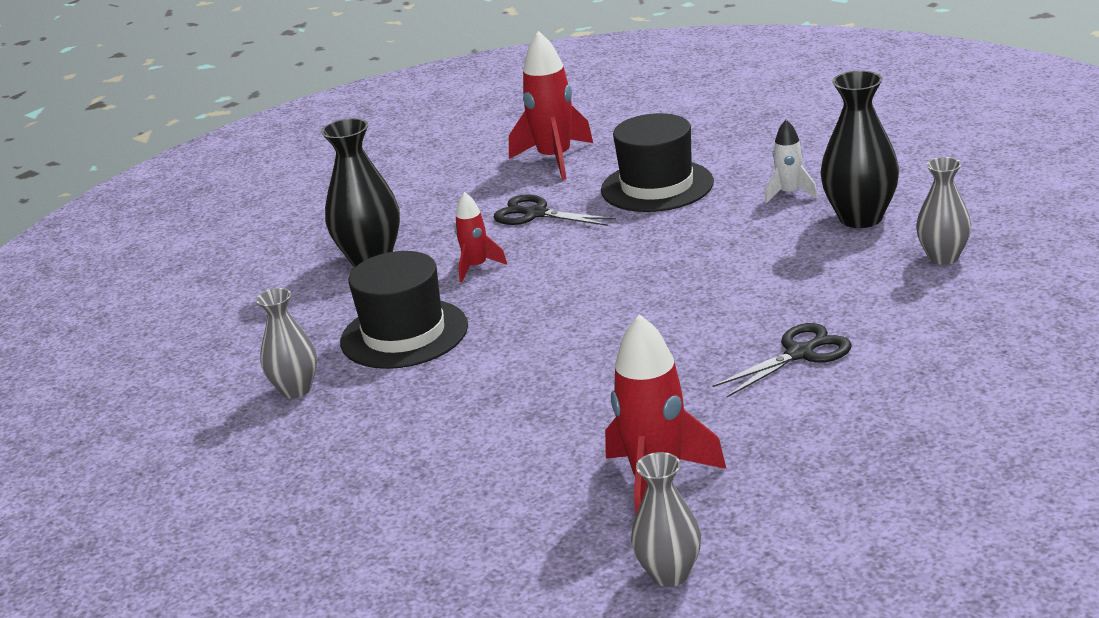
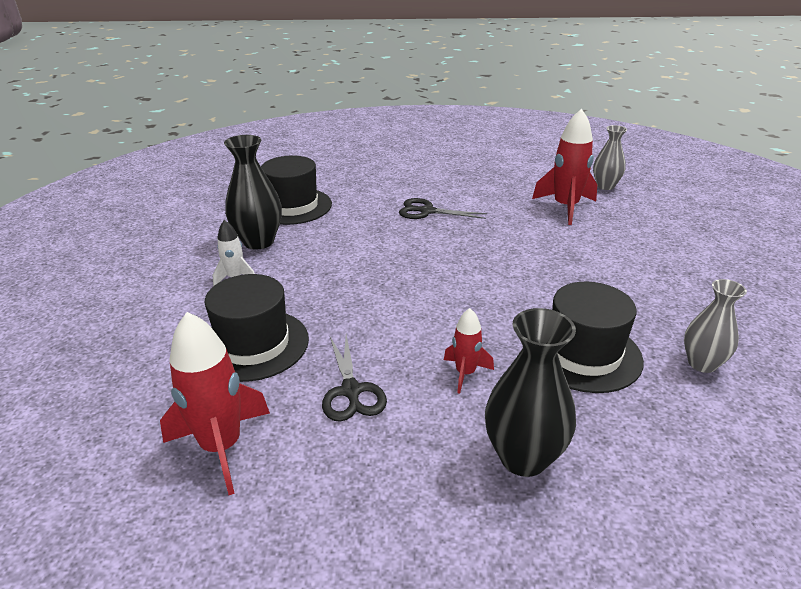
camera: 135 degrees left, 5 degrees up
(943, 257) = (293, 206): grey vase -> black hat

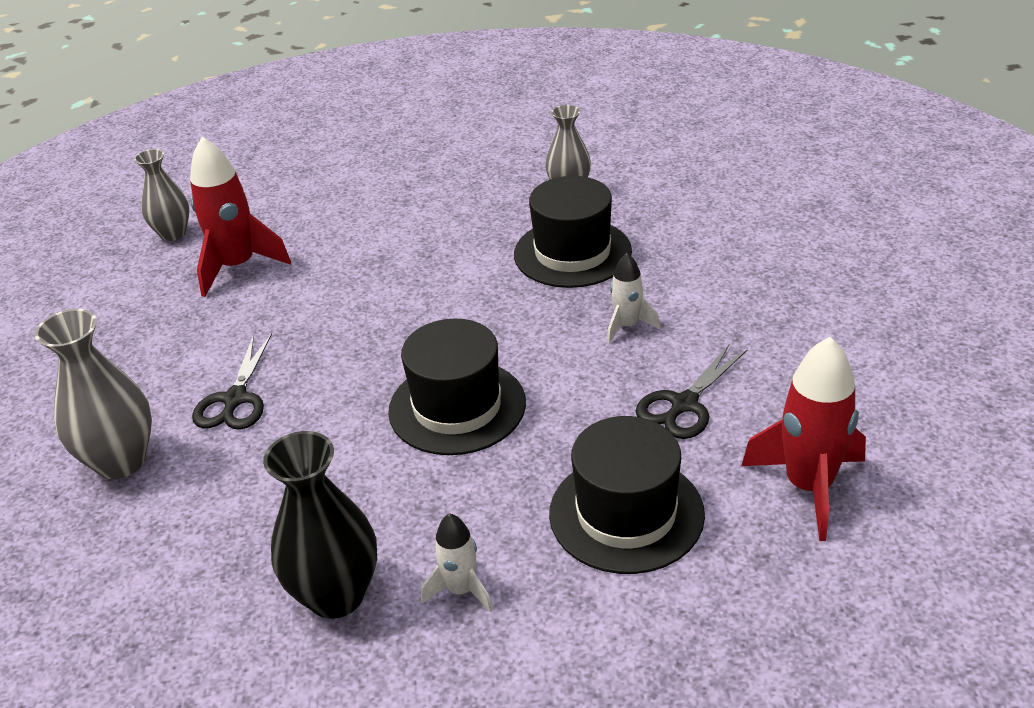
camera: 95 degrees left, 5 degrees up
(293, 206) = (192, 583): black hat -> black hat (457, 407)
(351, 391) = (684, 404): black scissors -> black scissors turned 150 degrees clockwise
(388, 185) = (121, 461): none -> grey vase
(465, 373) = (627, 326): red rocket -> white rocket
(523, 457) = (730, 284): black vase -> none

